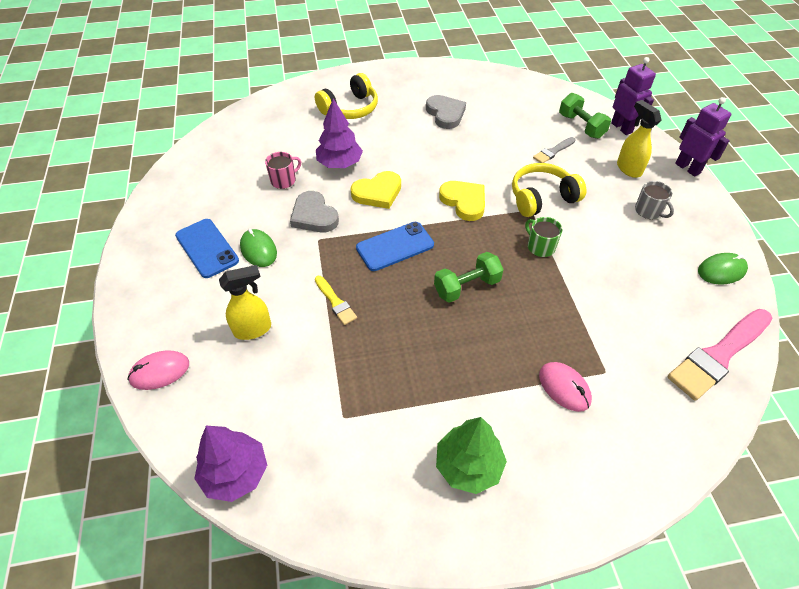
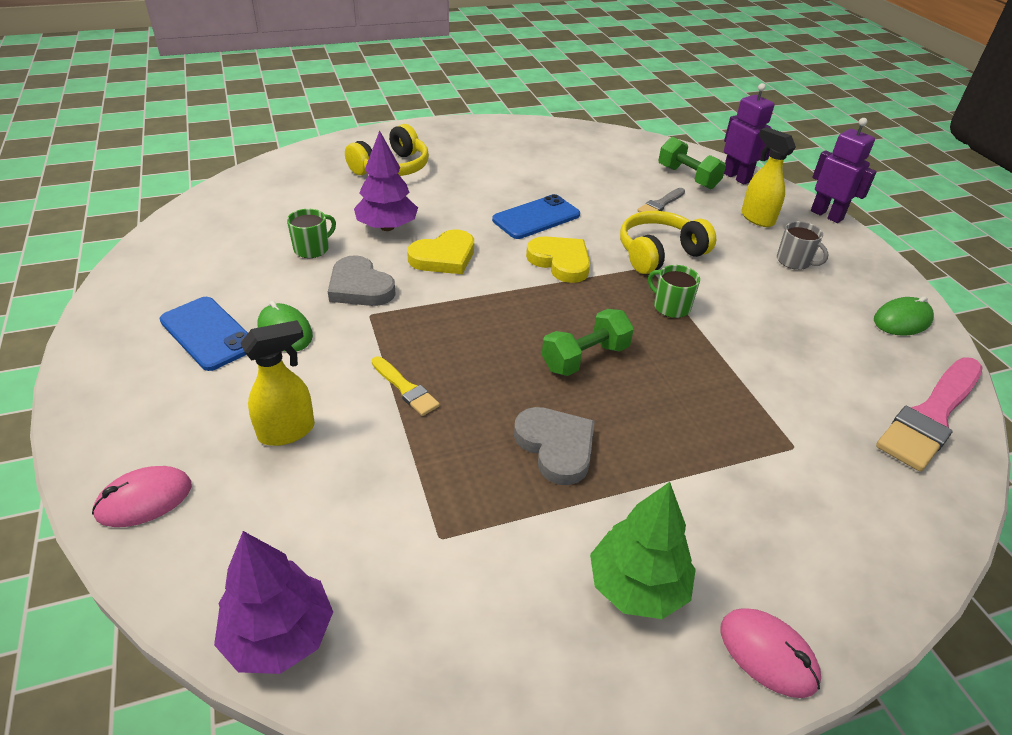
camera: 10 degrees left, 10 degrees down
(284, 180) = (312, 249): pink mug -> green mug
(395, 246) = (478, 317): blue phone -> blue phone (536, 217)
(445, 114) = (517, 170): grey heart -> grey heart (556, 447)
(564, 388) = (745, 471): pink mouse -> pink mouse (768, 654)

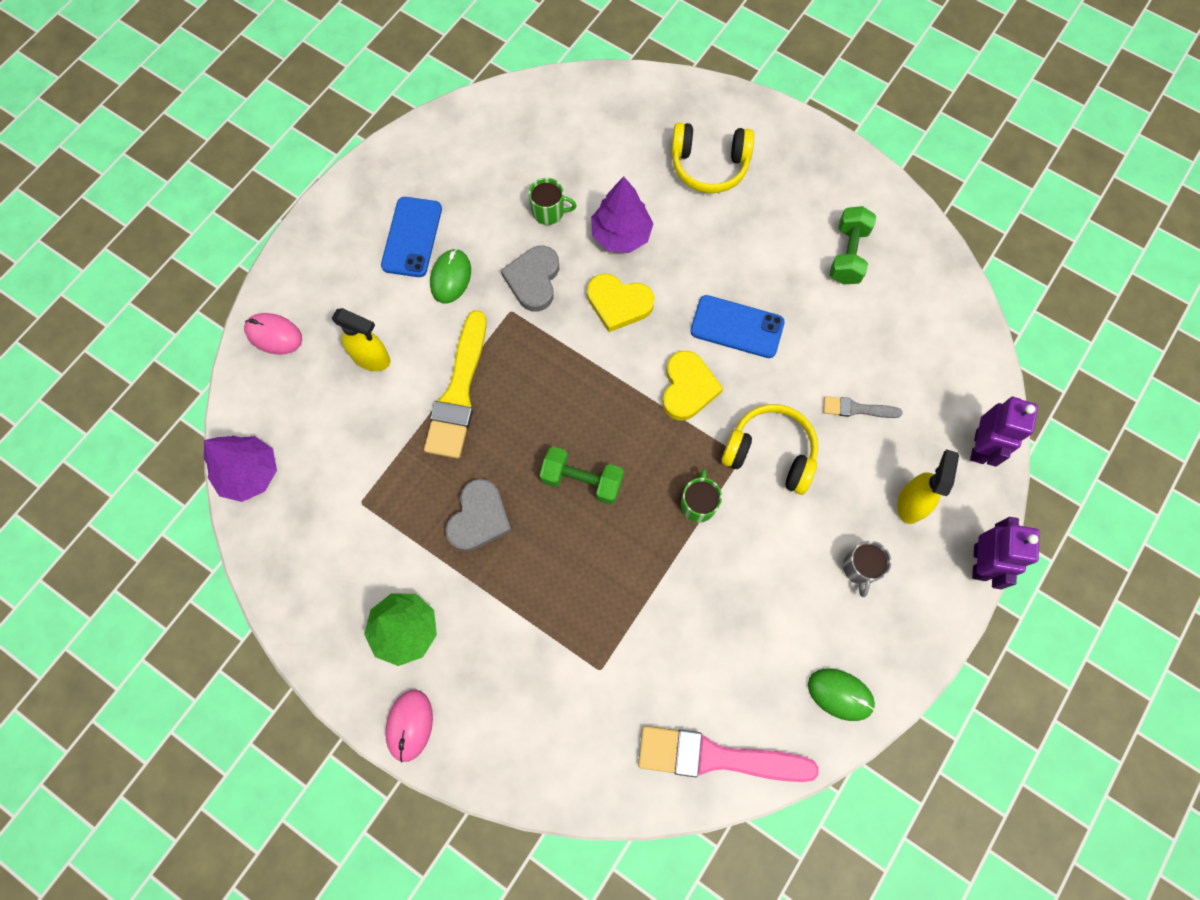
camera: 55 degrees right, 30 degrees up
(405, 388) = (459, 392): yellow brush -> yellow brush, size x2.02
(688, 177) = (934, 404): green dumbbell -> green dumbbell (848, 254)

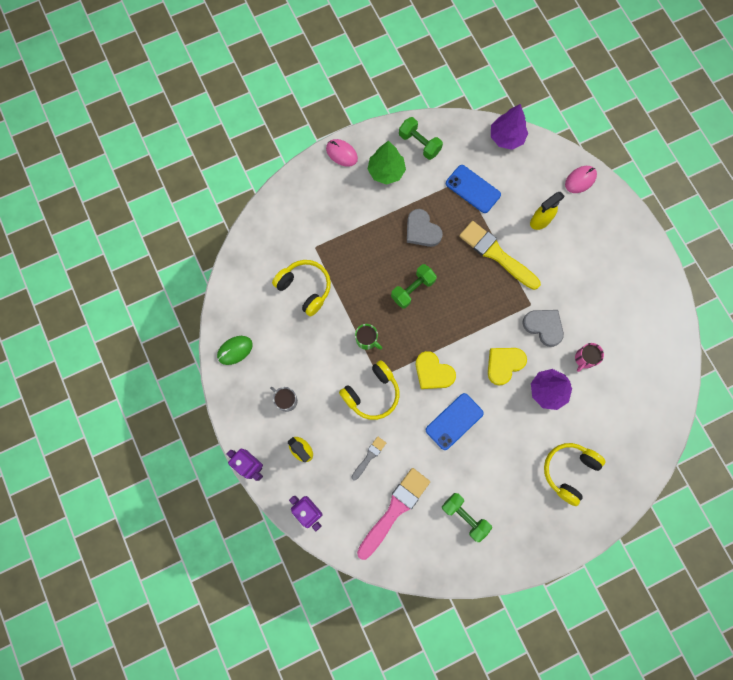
camera: 120 degrees right, 5 degrees up
(326, 604) = (419, 144): none -> green dumbbell
(412, 237) = (606, 276): blue phone -> blue phone (473, 189)
(451, 277) = (568, 284): green mouse -> none
(549, 211) = (584, 358): green mug -> pink mug
(677, 644) = (305, 288): none -> yellow headphones
(717, 757) = (244, 277): pink brush -> pink brush (394, 510)

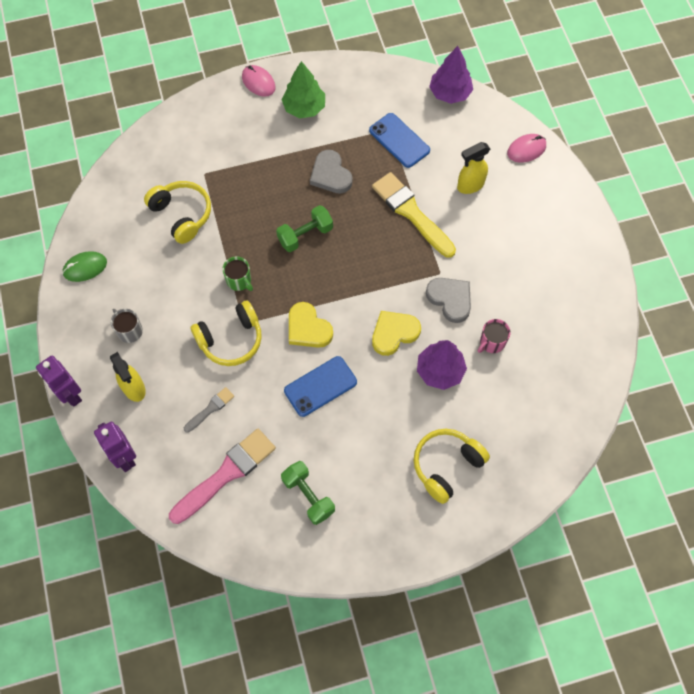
camera: 10 degrees right, 10 degrees down
(419, 144) = (349, 85): green dumbbell -> none

